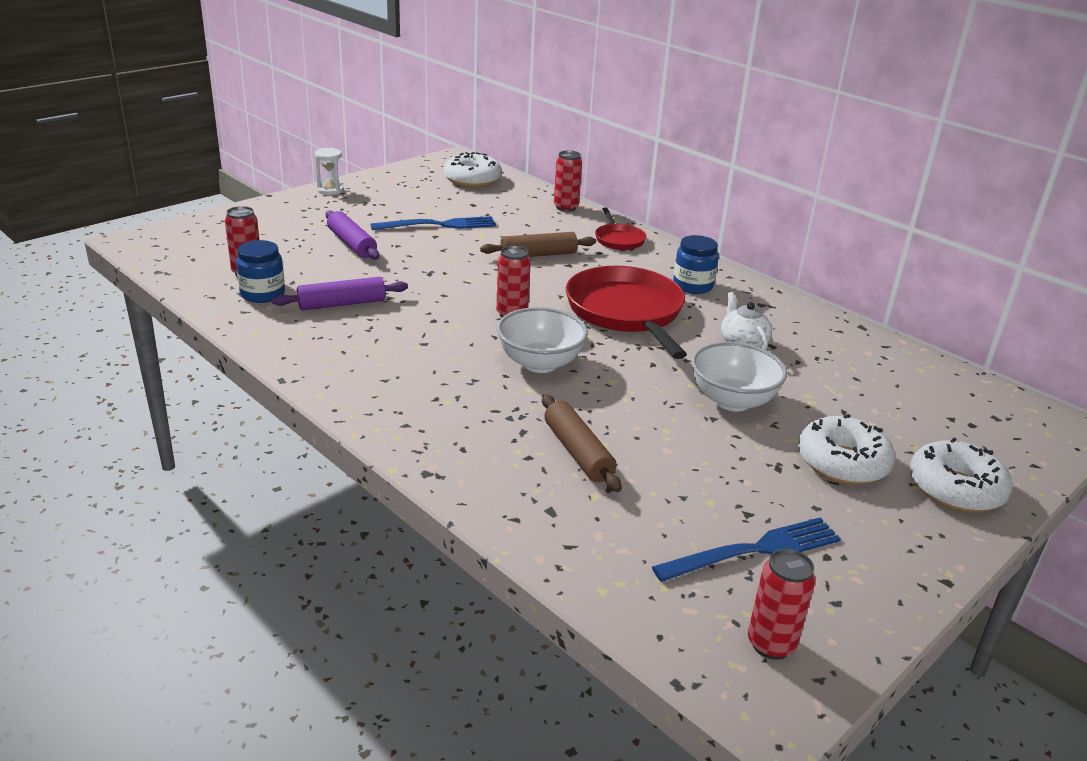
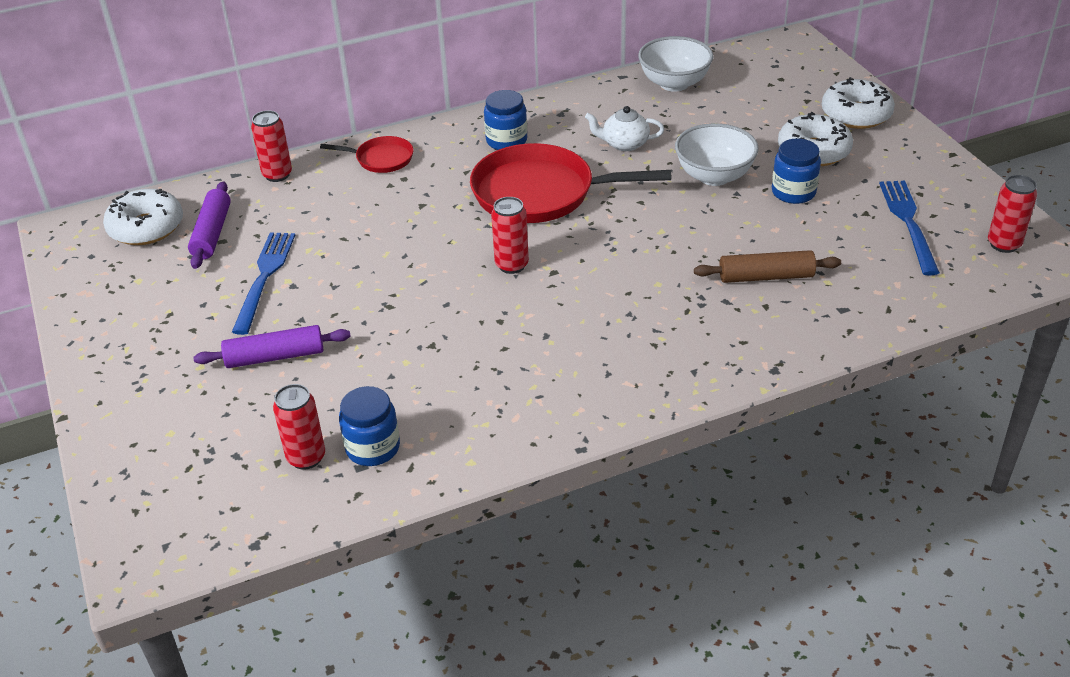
camera: 65 degrees left, 10 degrees up
(330, 190) = (90, 355): white hourglass -> none
(342, 304) = (431, 384): purple rolling pin -> purple rolling pin (212, 233)
(538, 255) = (386, 220): brown rolling pin -> none
(540, 363) = (614, 267): white bowl -> white bowl (674, 83)
(746, 456) = (793, 192): none -> blue jar

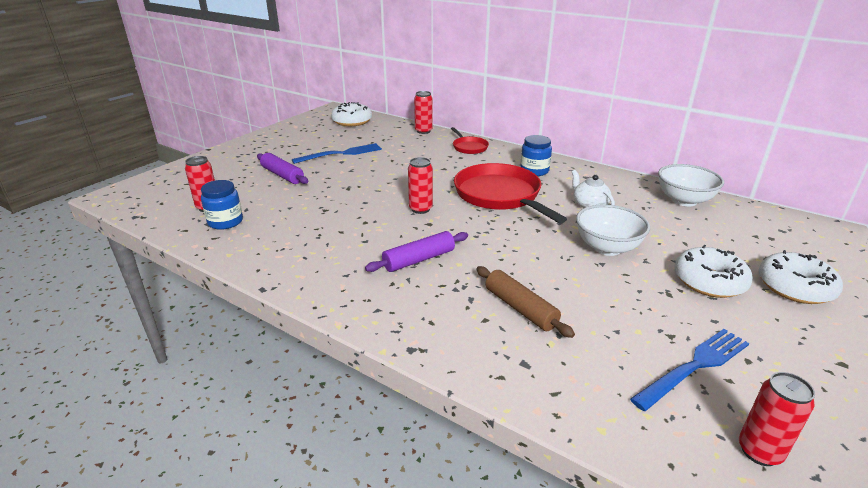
camera: 55 degrees right, 10 degrees down
(212, 233) = (362, 133): purple rolling pin -> purple rolling pin (419, 260)
(793, 192) = (641, 288): blue jar -> none

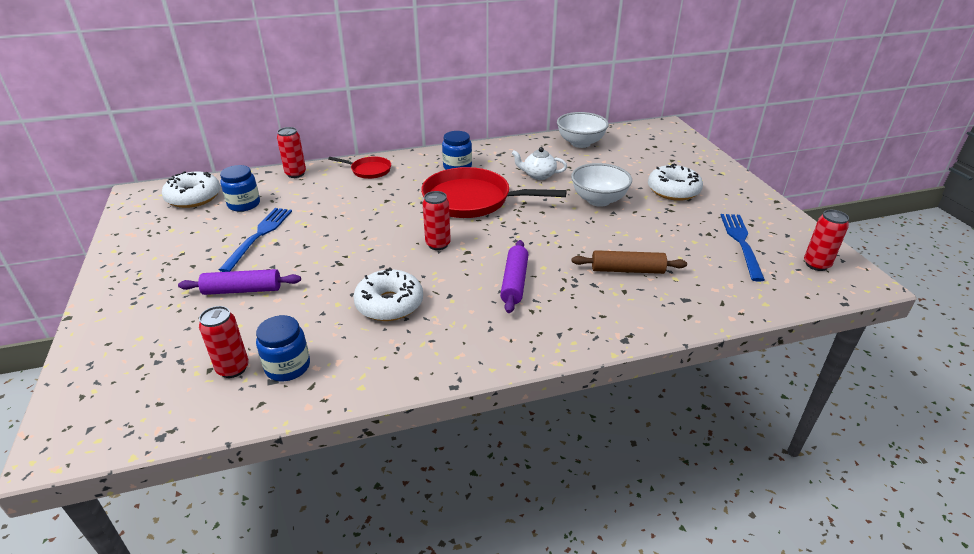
camera: 50 degrees left, 5 degrees up
(366, 135) = (244, 204): none -> blue jar
(795, 287) = (706, 171): white donut -> white donut (389, 304)

